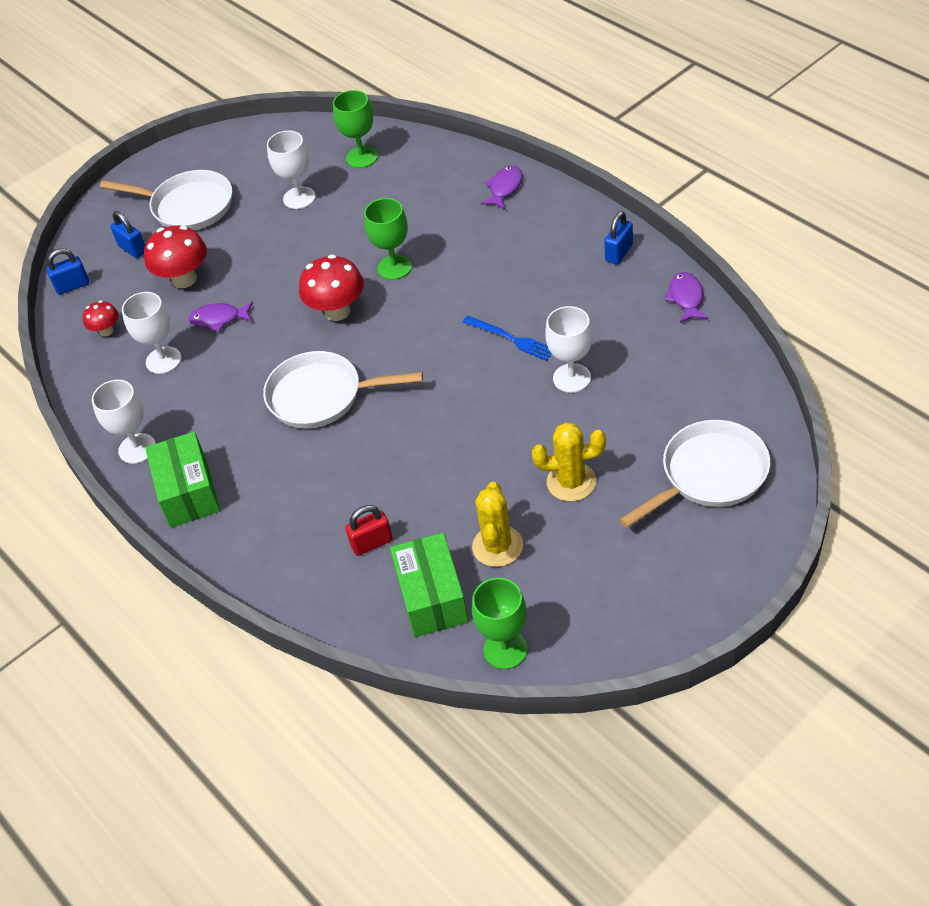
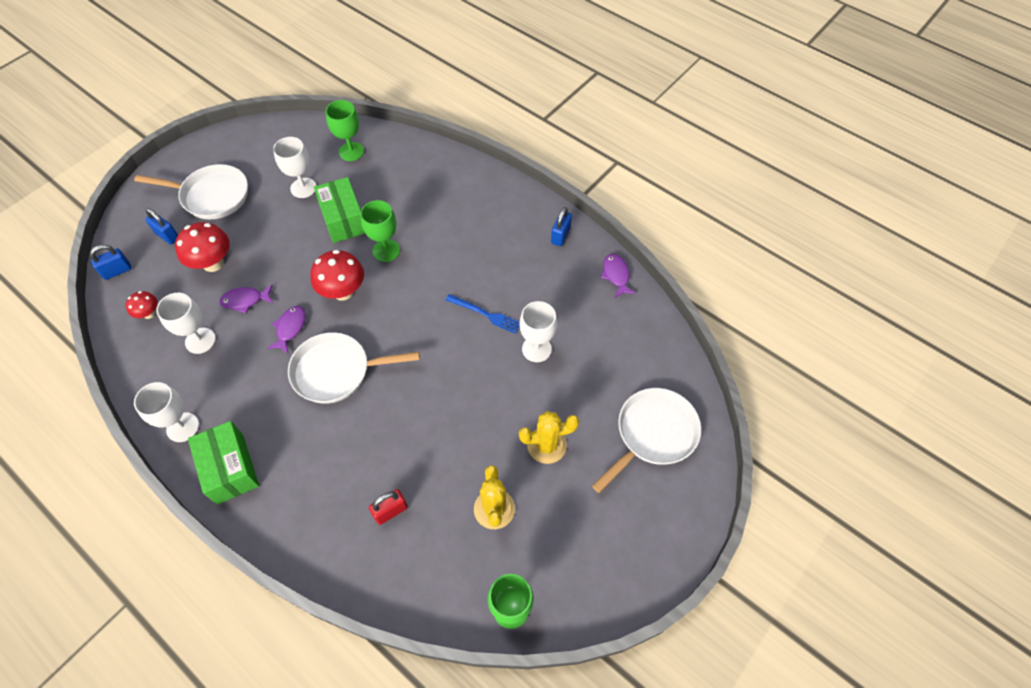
camera: 15 degrees left, 10 degrees up
(432, 597) = (445, 561): green box -> green box (343, 219)
(504, 188) = (466, 179): purple fish -> purple fish (290, 328)

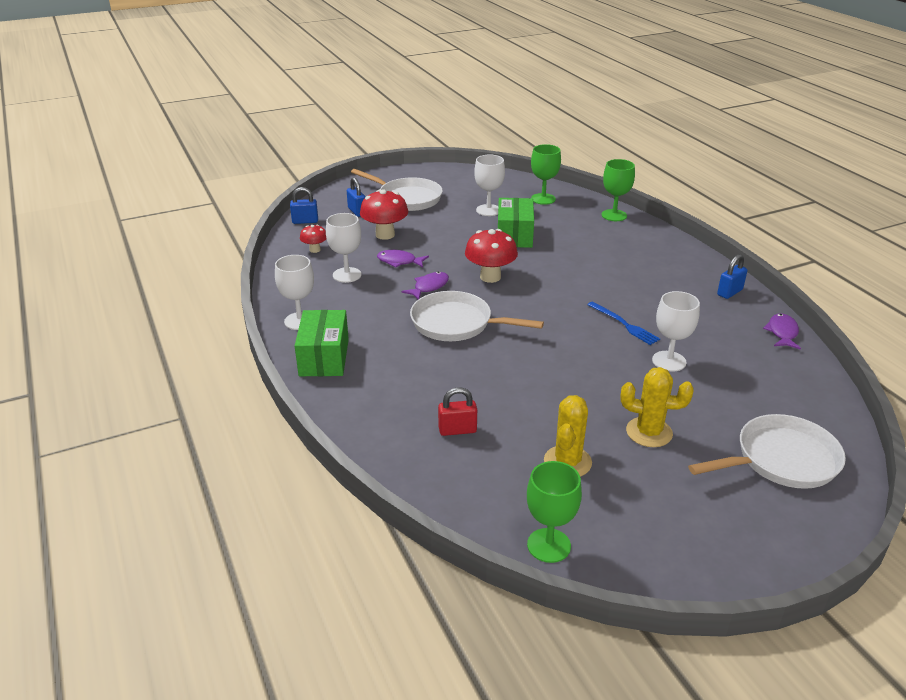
camera: 25 degrees right, 25 degrees down
(386, 250) = (544, 262): green goblet -> green goblet (614, 215)

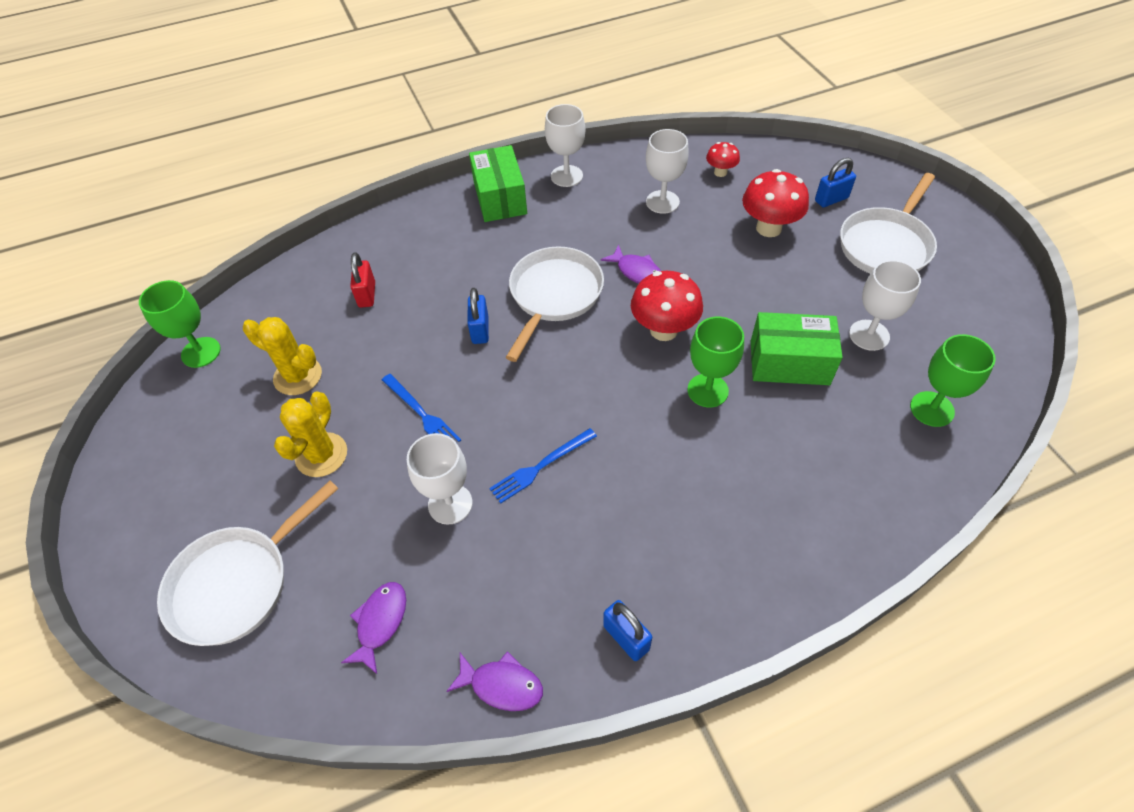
camera: 95 degrees right, 20 degrees up
(305, 221) = (793, 158): blue padlock -> blue padlock (480, 330)
(324, 357) = (500, 198): green box -> green box turned 75 degrees clockwise
(399, 261) = (698, 244): purple fish -> purple fish (380, 622)
(592, 382) = (422, 414): none -> blue fork
(614, 215) = (891, 508): green goblet -> green goblet (707, 390)
(780, 460) = (238, 583): white pan -> white pan turned 60 degrees clockwise

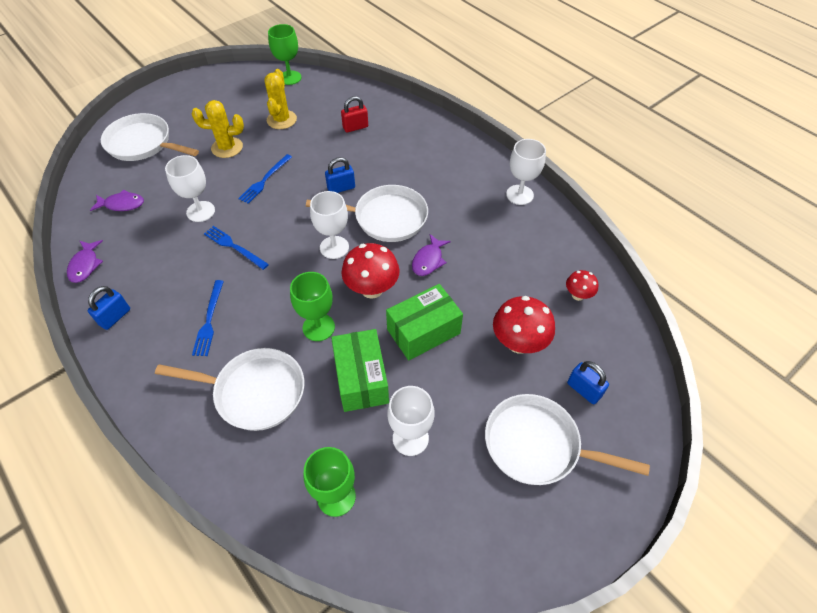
camera: 70 degrees right, 0 degrees up
(500, 198) = (476, 164): green box -> green box (423, 331)
(662, 202) = (517, 261): white goblet -> white goblet (334, 247)
(666, 509) = (209, 320): none -> blue fork
(790, 469) = (254, 392): none -> white pan

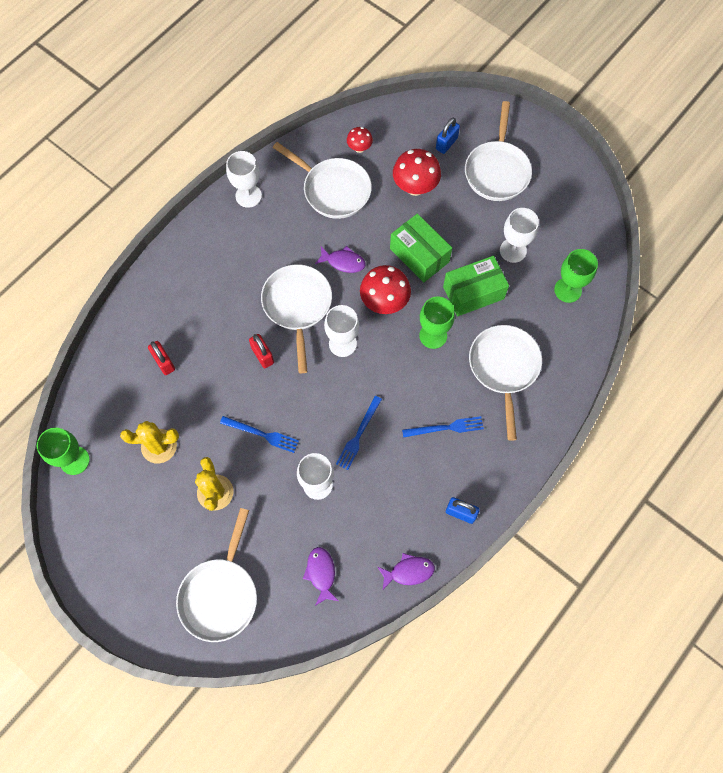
camera: 100 degrees left, 15 degrees up
(341, 188) = (262, 355): blue padlock -> red padlock
(521, 263) = (333, 189): none -> white pan

